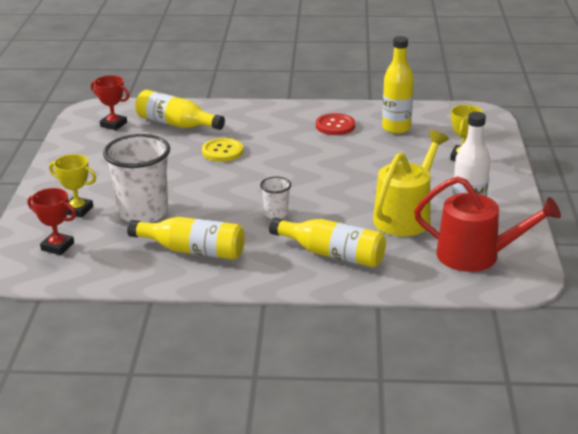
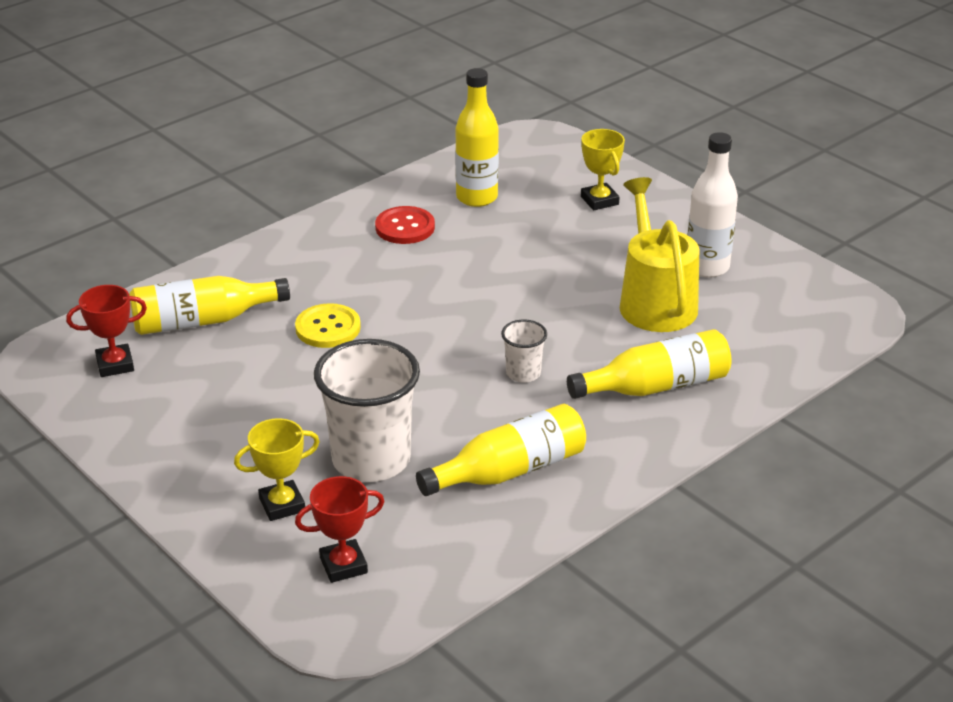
camera: 45 degrees left, 5 degrees up
(476, 255) = (782, 309): red watering can -> none

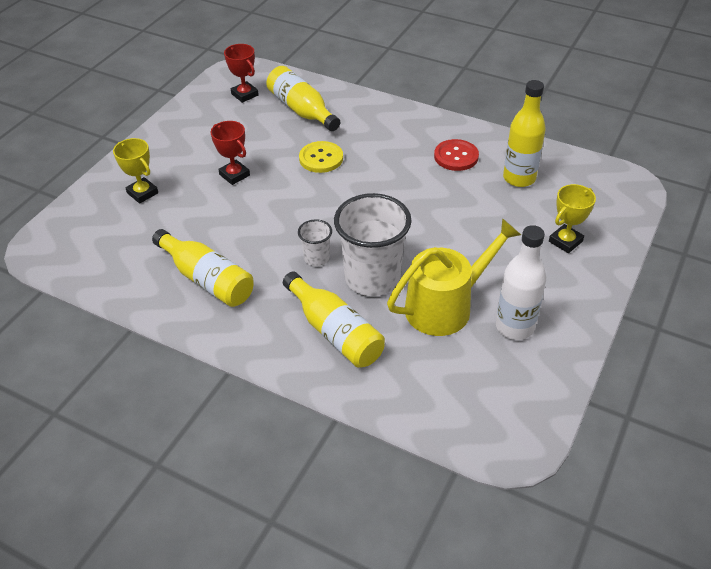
camera: 70 degrees right, 10 degrees up
(343, 565) = (96, 233): red trophy -> red trophy (234, 175)
(371, 460) = (196, 215): white cup -> white cup (372, 278)

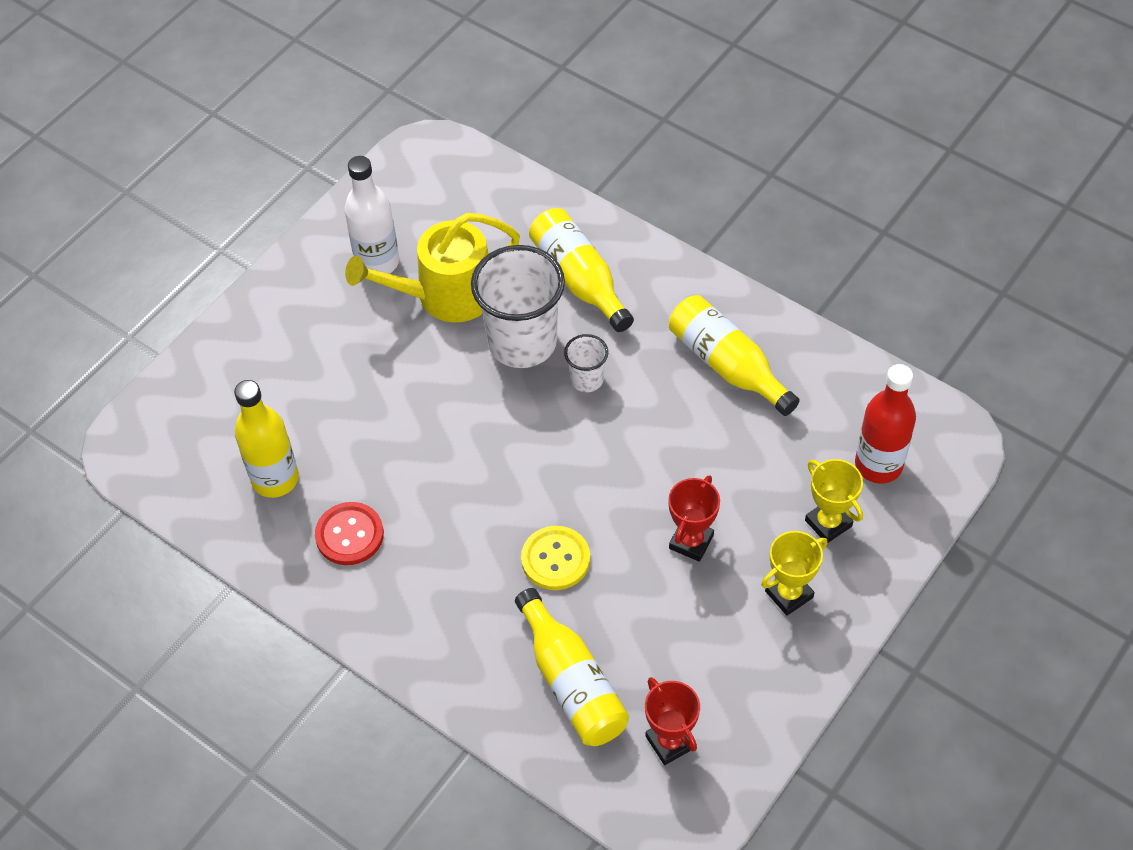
camera: 170 degrees left, 10 degrees up
(101, 228) = (878, 465): none -> red bottle
(234, 175) = (691, 542): red trophy -> red trophy turned 60 degrees clockwise
(565, 241) = (265, 365): yellow trophy -> yellow trophy (789, 594)

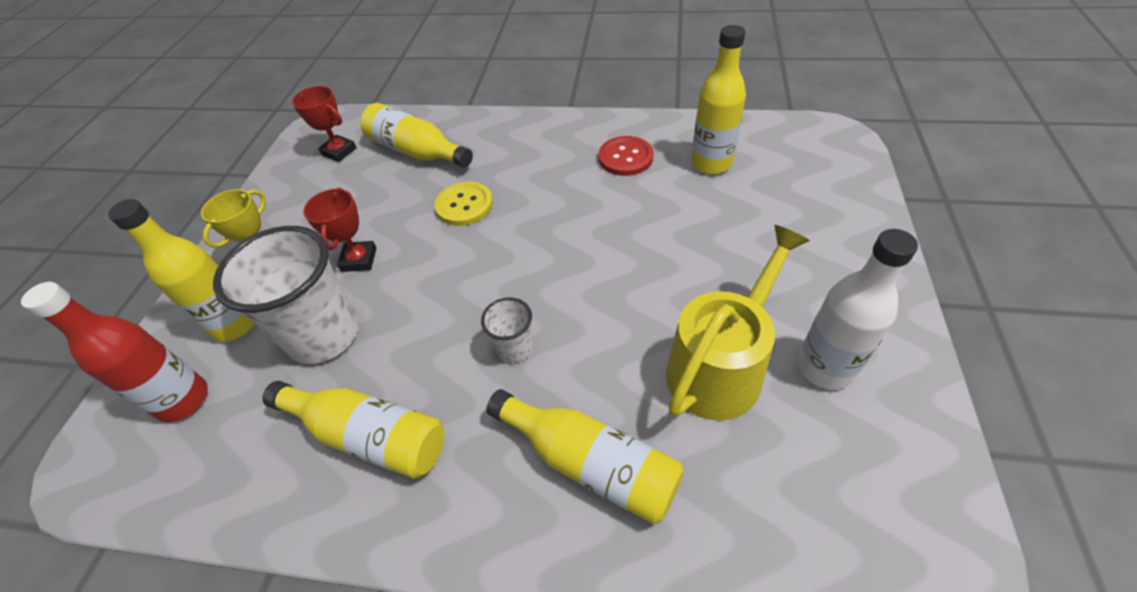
camera: 155 degrees right, 5 degrees down
(522, 342) = (603, 355): white cup -> white cup (324, 335)
(828, 523) = (235, 324): yellow trophy -> yellow bottle

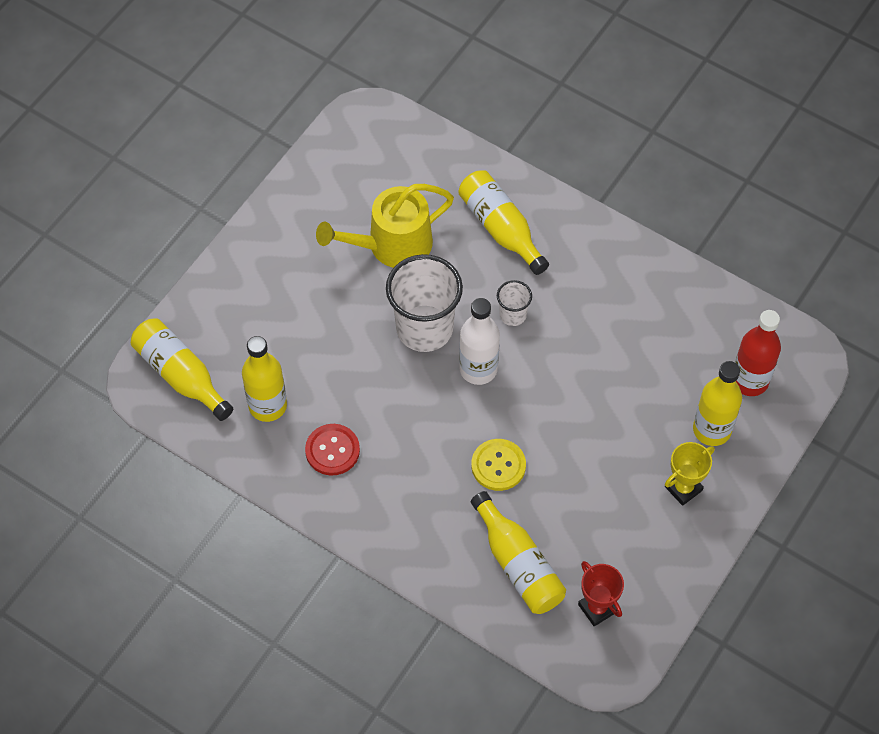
camera: 160 degrees left, 10 degrees up
(324, 335) = (644, 388): white cup -> white cup (424, 328)
(359, 259) = (604, 448): red trophy -> none
(369, 436) = (625, 299): yellow bottle -> yellow bottle (181, 375)
(825, 367) = (333, 217): white bottle -> white bottle (478, 369)

